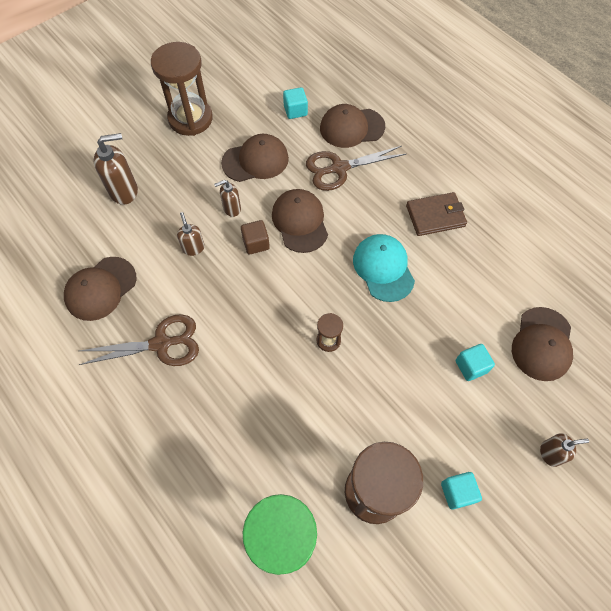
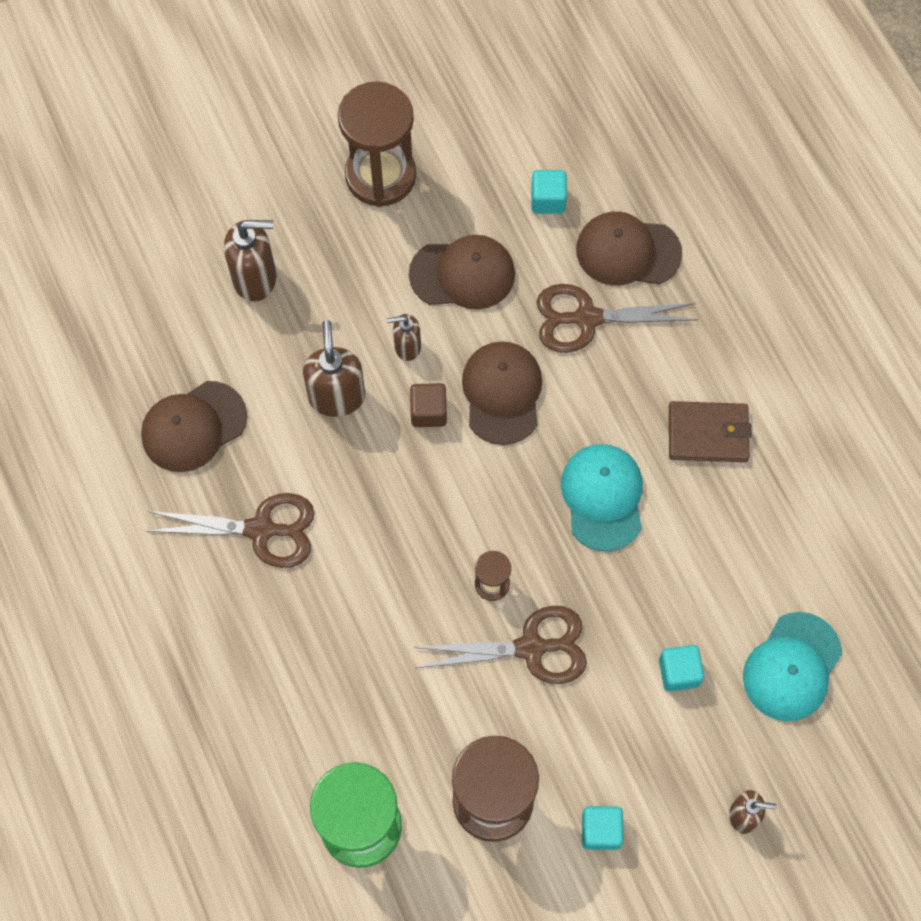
camera: 15 degrees right, 5 degrees up
(193, 248) = (337, 396): brown soap dispenser -> brown soap dispenser, size x1.69
(367, 376) = (531, 647): none -> brown scissors
(542, 344) = (792, 667): brown cap -> turquoise cap

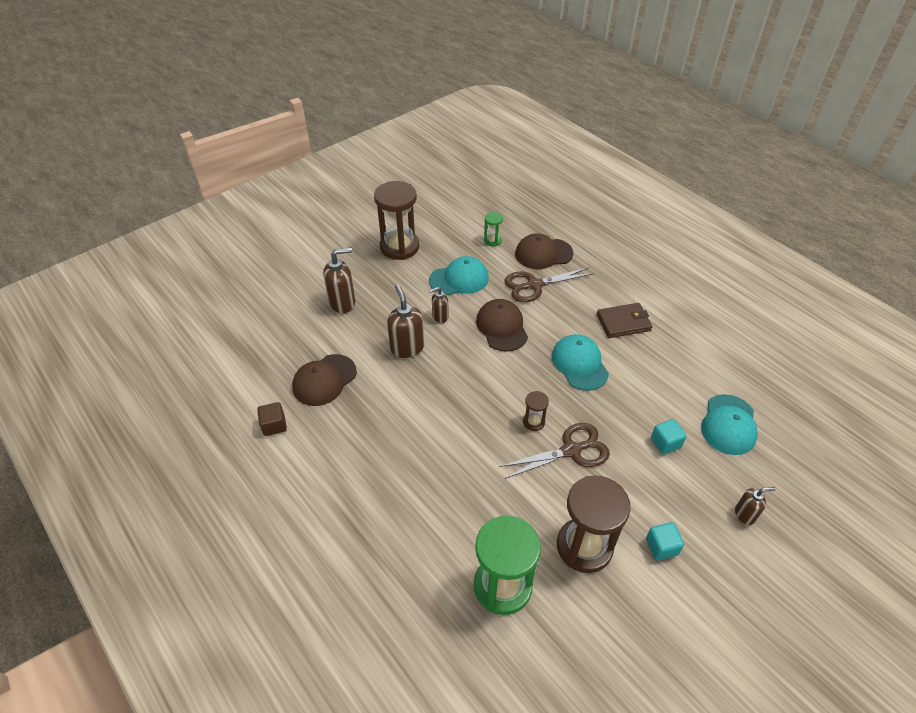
camera: 15 degrees left, 20 degrees down
(261, 529) = (381, 424): brown scissors -> none
(428, 411) = (463, 344): brown cube -> brown cube (274, 425)
(462, 274) = (459, 279): brown cap -> turquoise cap
(548, 200) = (492, 241): turquoise cube -> green hourglass

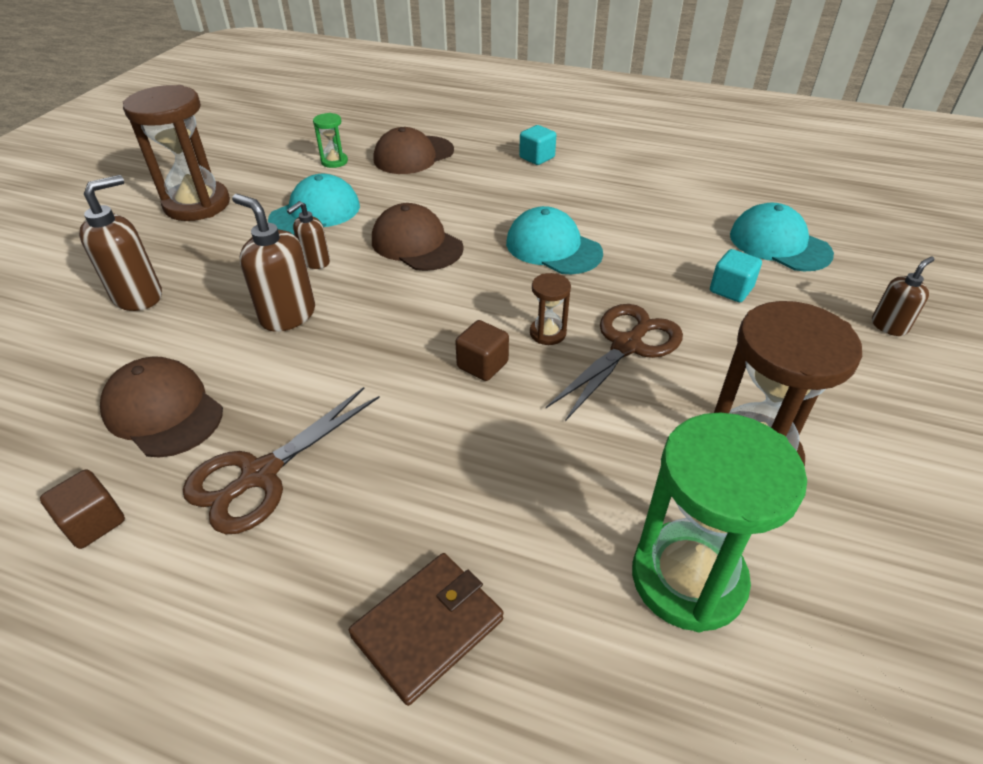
camera: 30 degrees left, 5 degrees down
(324, 380) = (163, 411): brown cap -> brown cap turned 120 degrees clockwise
(485, 425) = (482, 365): none -> brown cube
(534, 285) = (426, 188): brown scissors -> brown scissors (260, 475)
(623, 322) = (569, 190): brown wallet -> brown wallet (428, 628)
(661, 547) = (840, 408): turquoise cube -> turquoise cube (537, 158)
(729, 425) = (779, 244): turquoise cap -> turquoise cap turned 150 degrees clockwise

